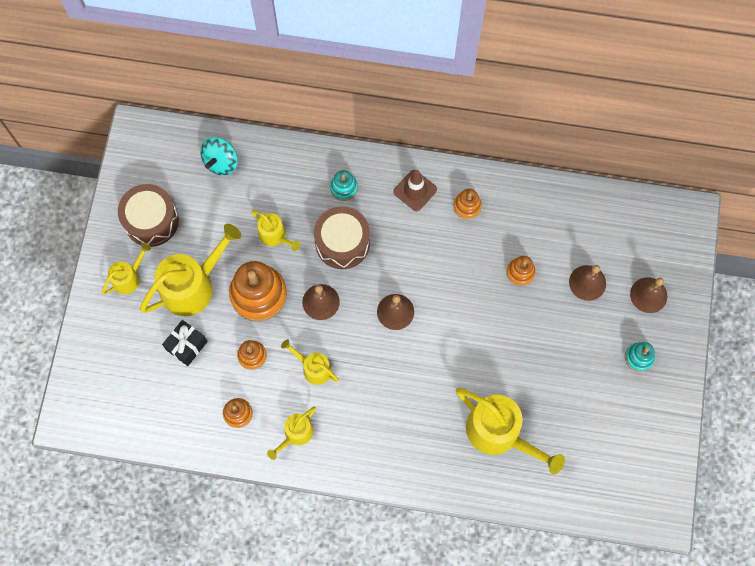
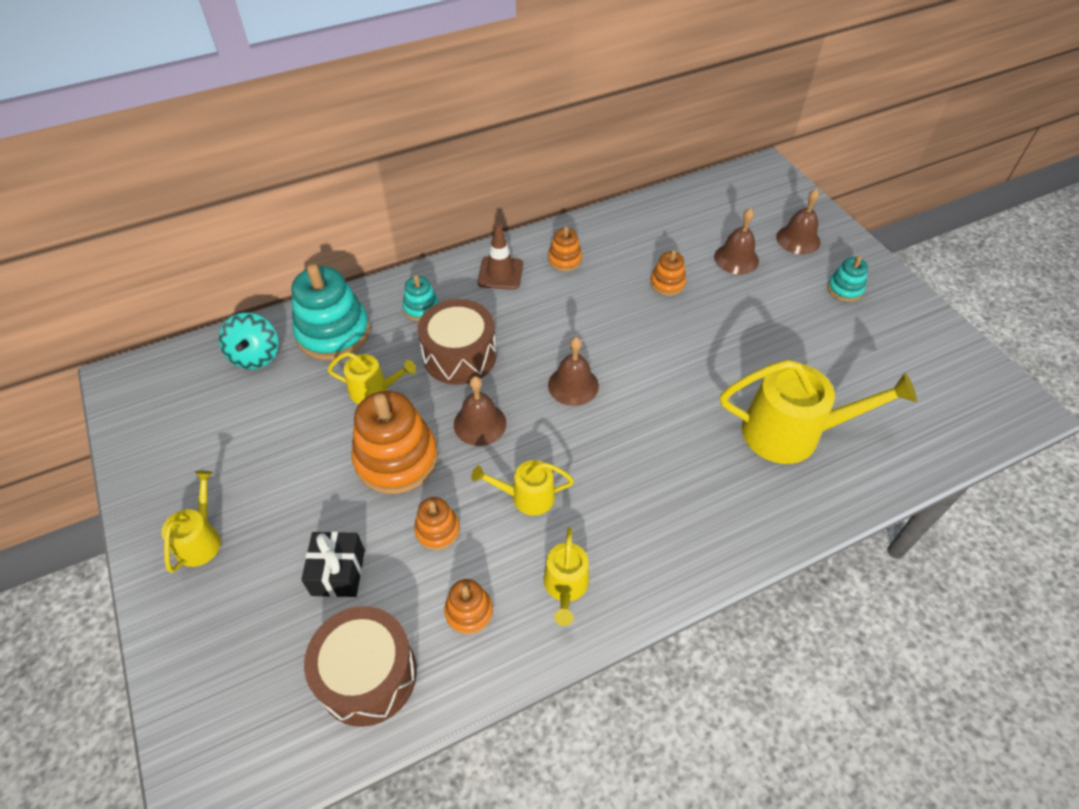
camera: 35 degrees left, 20 degrees down
(151, 221) = (197, 459): brown drum -> brown drum (367, 675)
(192, 285) = (301, 498): yellow watering can -> none
(277, 173) = (333, 333): none -> turquoise stacking toy

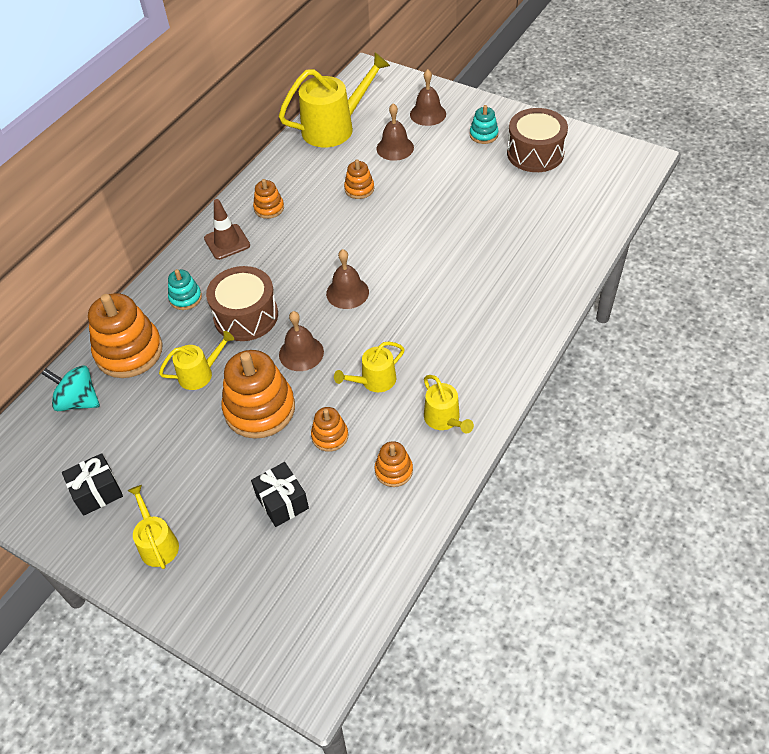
camera: 30 degrees left, 0 degrees up
(197, 453) = (97, 492): none -> black gift
(256, 356) = (78, 401): turquoise spinning top -> turquoise spinning top turned 150 degrees clockwise
(333, 333) = (129, 351): turquoise stacking toy -> orange stacking toy
(367, 675) = (358, 547): brown drum -> brown drum (535, 153)
(791, 433) = (515, 247): yellow watering can -> yellow watering can (334, 127)

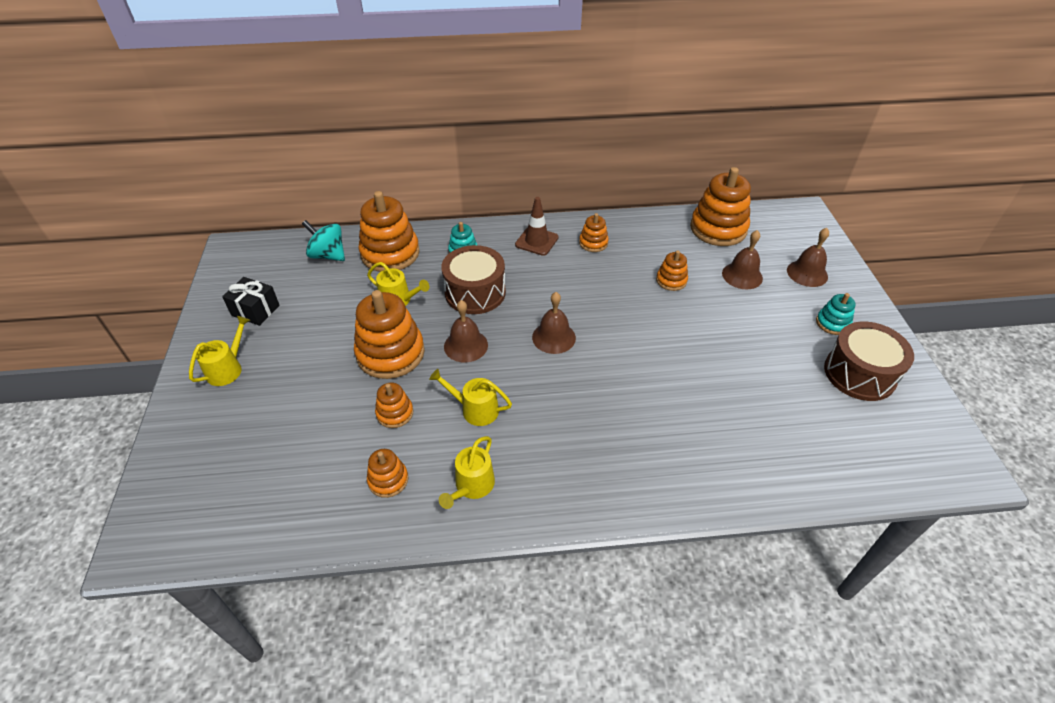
camera: 50 degrees right, 5 degrees down
(78, 401) = (328, 255): turquoise spinning top -> turquoise spinning top turned 45 degrees counterclockwise
(282, 502) = (308, 420): black gift -> none
(334, 127) = (718, 229): yellow watering can -> orange stacking toy

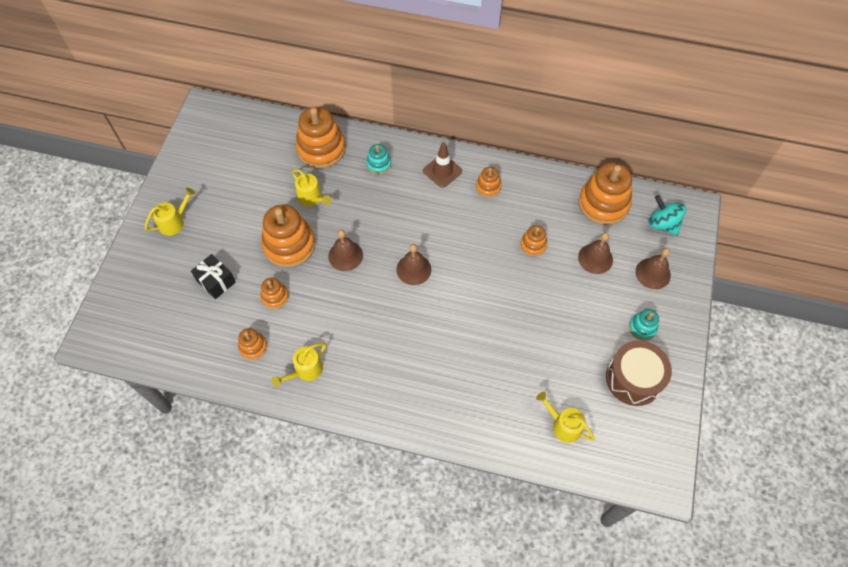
camera: 20 degrees right, 15 degrees up
(255, 310) = (206, 175): black gift -> black gift (216, 281)
(328, 255) = (273, 137): turquoise spinning top -> turquoise spinning top (662, 224)
(475, 292) = (372, 208): brown drum -> none
(475, 409) = (331, 312): yellow watering can -> yellow watering can (563, 425)

